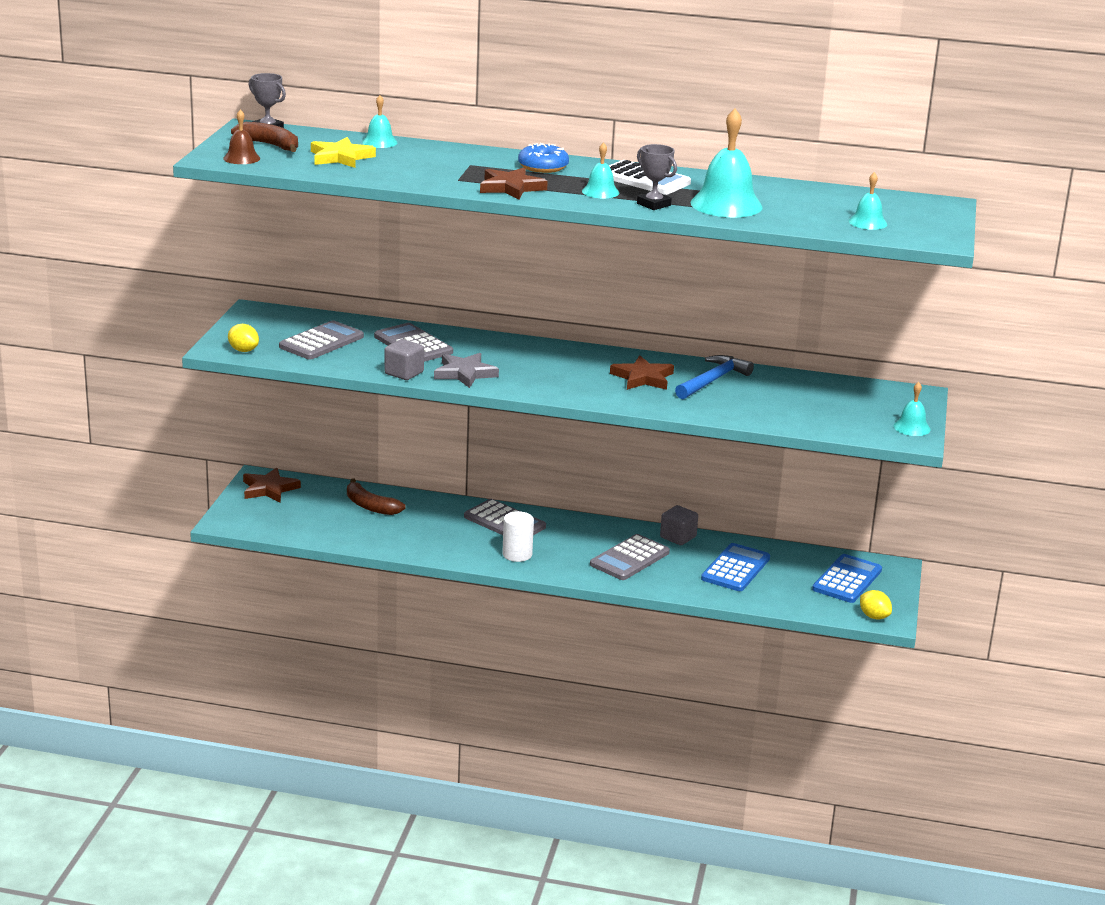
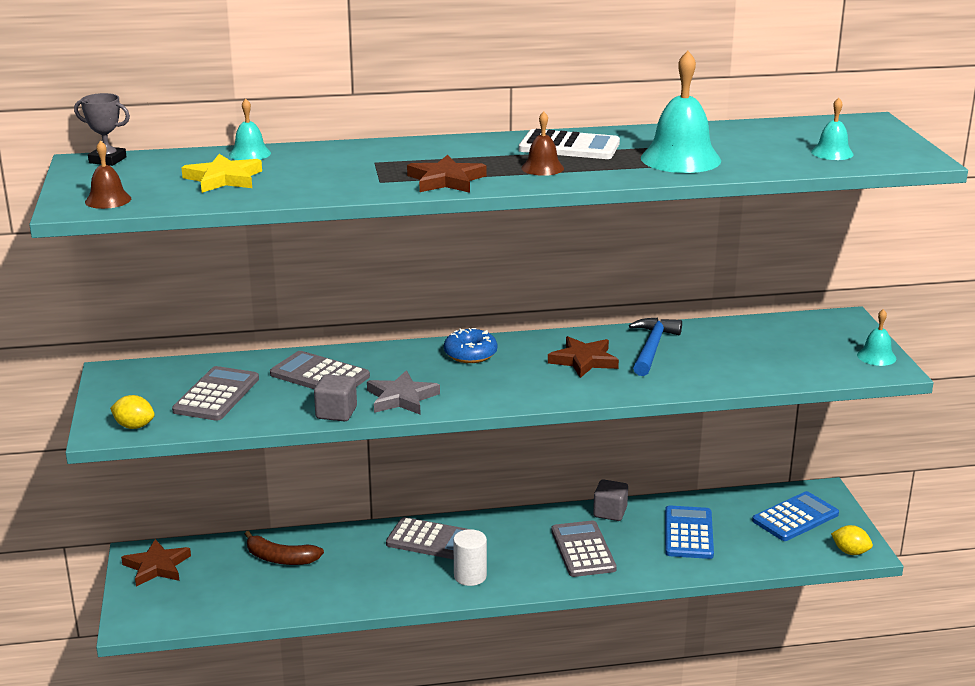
camera: 20 degrees left, 0 degrees up
(270, 145) = (128, 178): brown banana -> none
(543, 167) = (453, 151): blue donut -> blue donut (470, 354)
(600, 192) = (542, 168): turquoise bell -> brown bell
(630, 558) = (583, 550): grey calculator -> grey calculator turned 150 degrees clockwise
(653, 204) = (611, 172): grey trophy -> none
(847, 580) = (795, 517): blue calculator -> blue calculator turned 45 degrees clockwise

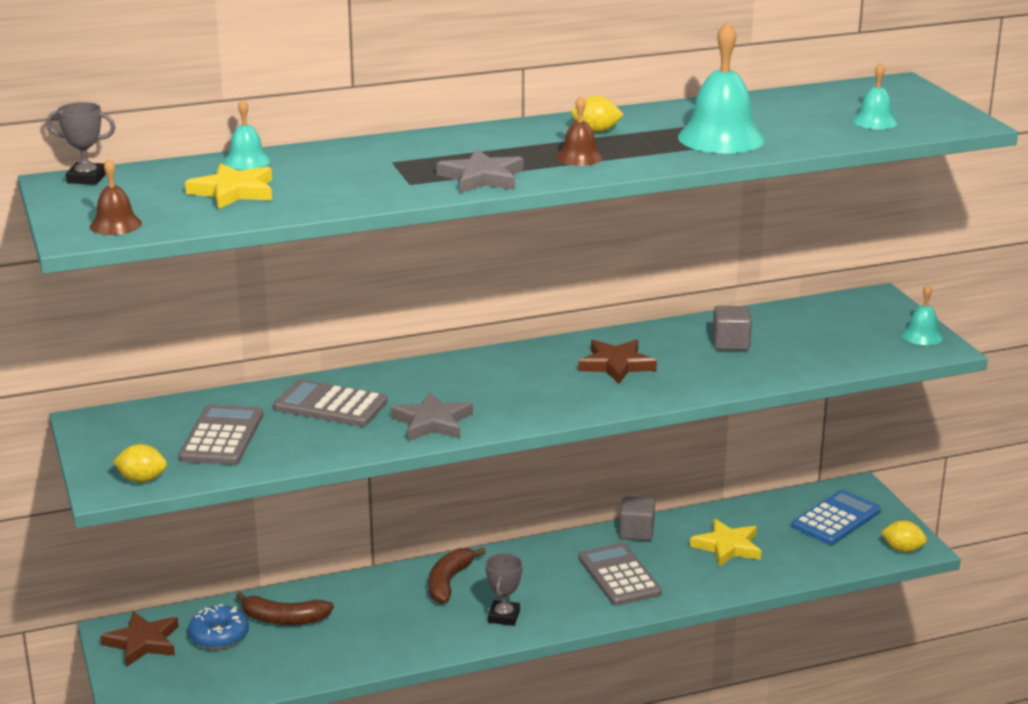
camera: 10 degrees left, 0 degrees up
(336, 413) = (366, 445): grey cube -> grey cube (730, 344)
(431, 540) = (449, 582): grey calculator -> brown banana
(446, 180) = (482, 177): brown star -> grey star
(470, 354) = (490, 368): blue donut -> blue donut (219, 636)
(470, 576) = (504, 616): white cylinder -> grey trophy
(569, 147) = (596, 131): white calculator -> yellow lemon
(652, 348) = (684, 345): blue hammer -> none
(688, 533) = (727, 547): blue calculator -> yellow star

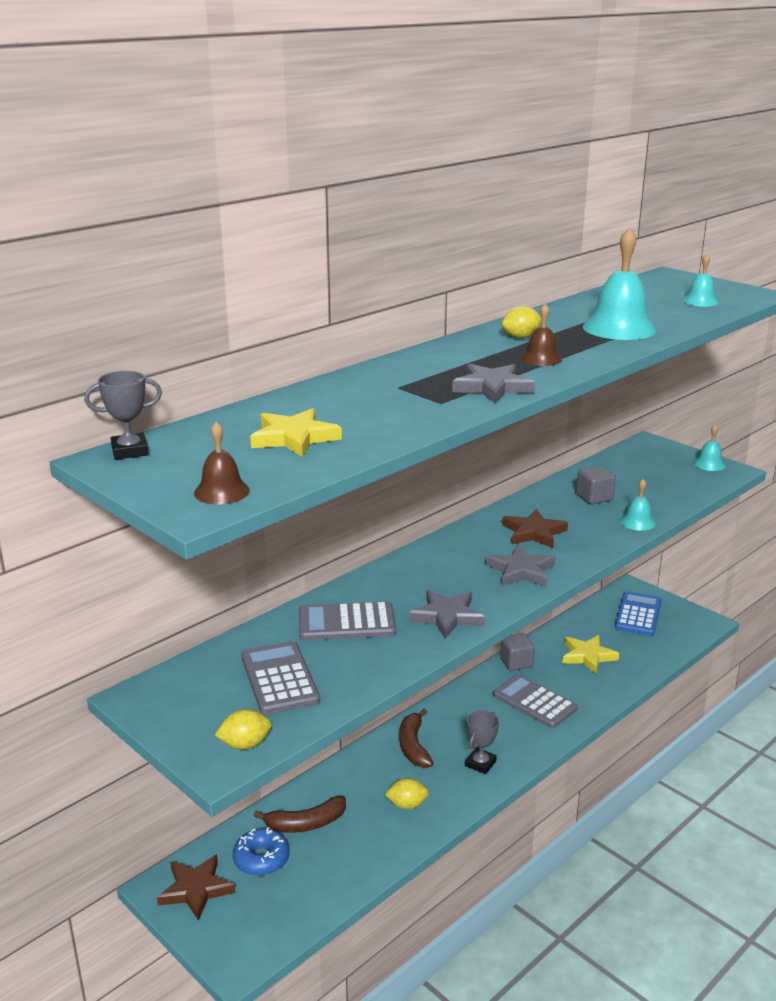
camera: 25 degrees left, 0 degrees up
(247, 161) = (266, 408): turquoise bell -> turquoise bell (637, 522)
(504, 616) = (480, 763): grey trophy -> grey trophy turned 45 degrees clockwise
(557, 398) = (521, 571): none -> grey star
(902, 549) = (700, 626): yellow lemon -> yellow lemon (407, 805)

